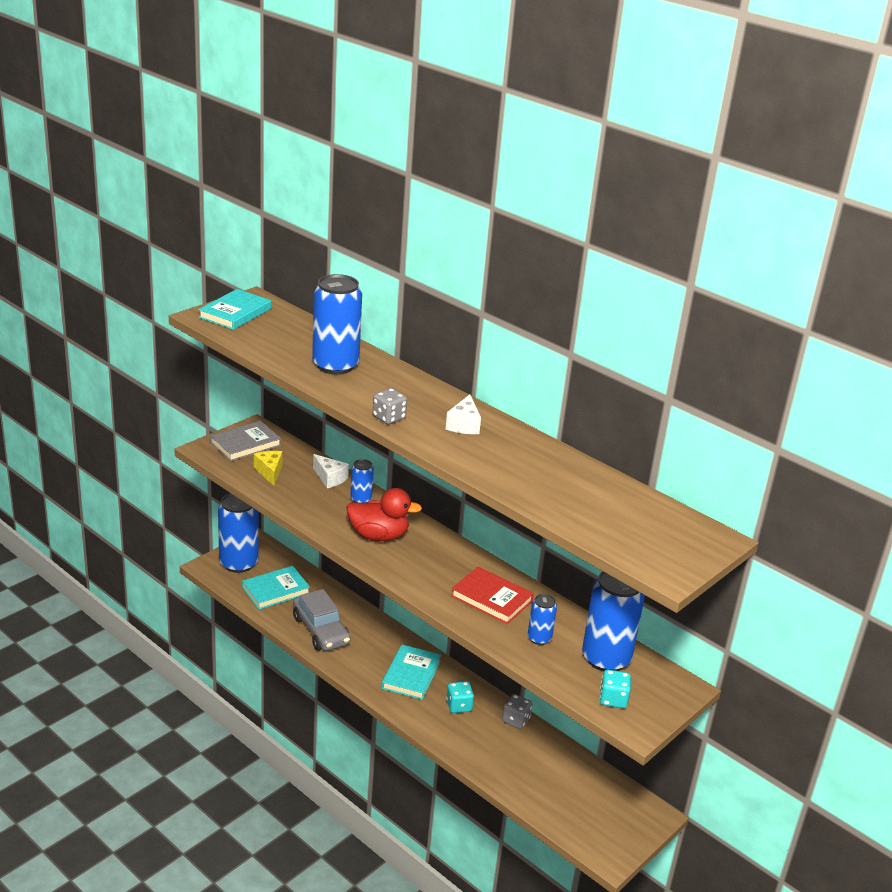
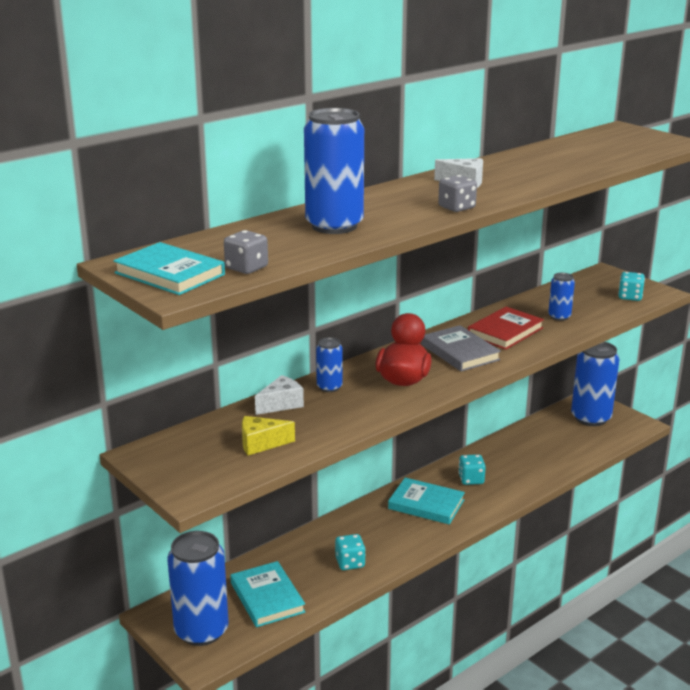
camera: 80 degrees left, 5 degrees down
(245, 444) = (184, 461): grey book -> grey book (459, 352)
(321, 630) = (350, 563): grey car -> turquoise dice
(515, 720) = (487, 450): grey dice -> grey dice (246, 268)
(606, 658) = (578, 294): blue can -> blue can (591, 418)

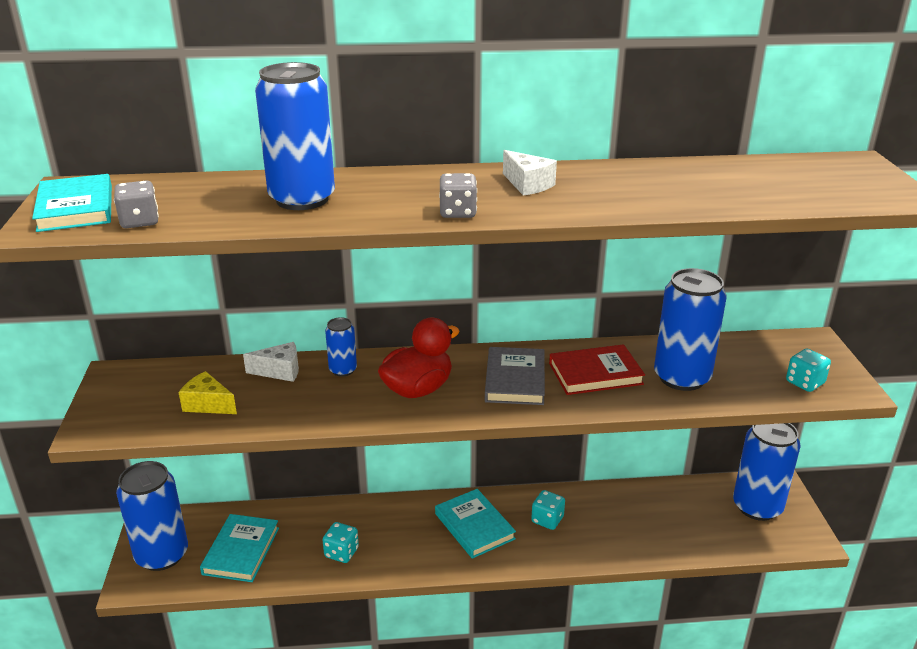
camera: 35 degrees right, 5 degrees up
(559, 317) = (681, 377): blue can -> blue can, size x2.01

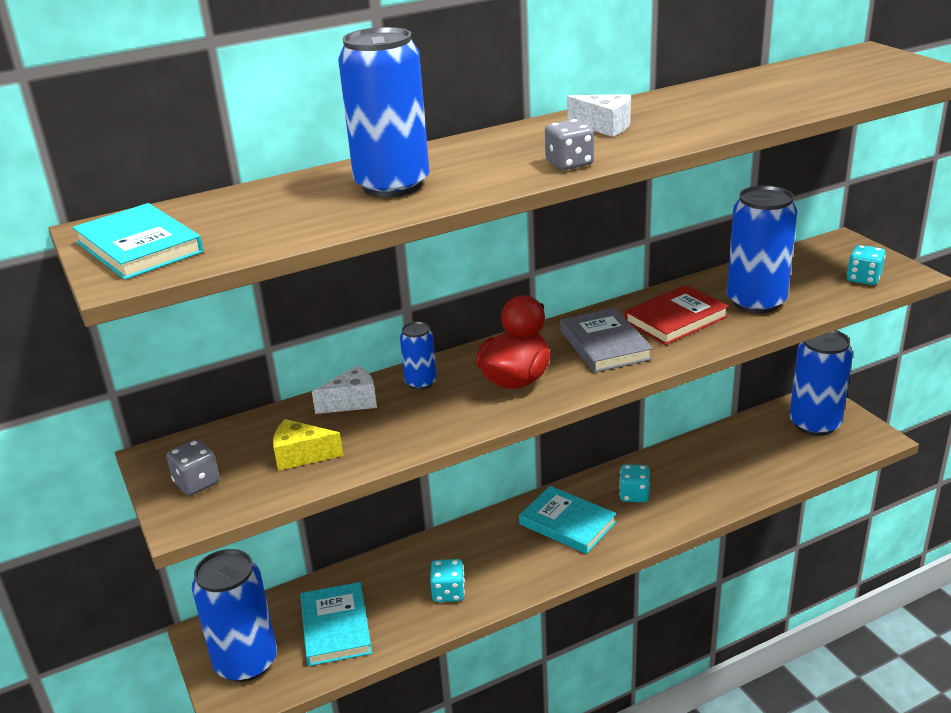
camera: 20 degrees left, 0 degrees up
(140, 221) = (237, 243): grey dice -> grey dice (197, 483)

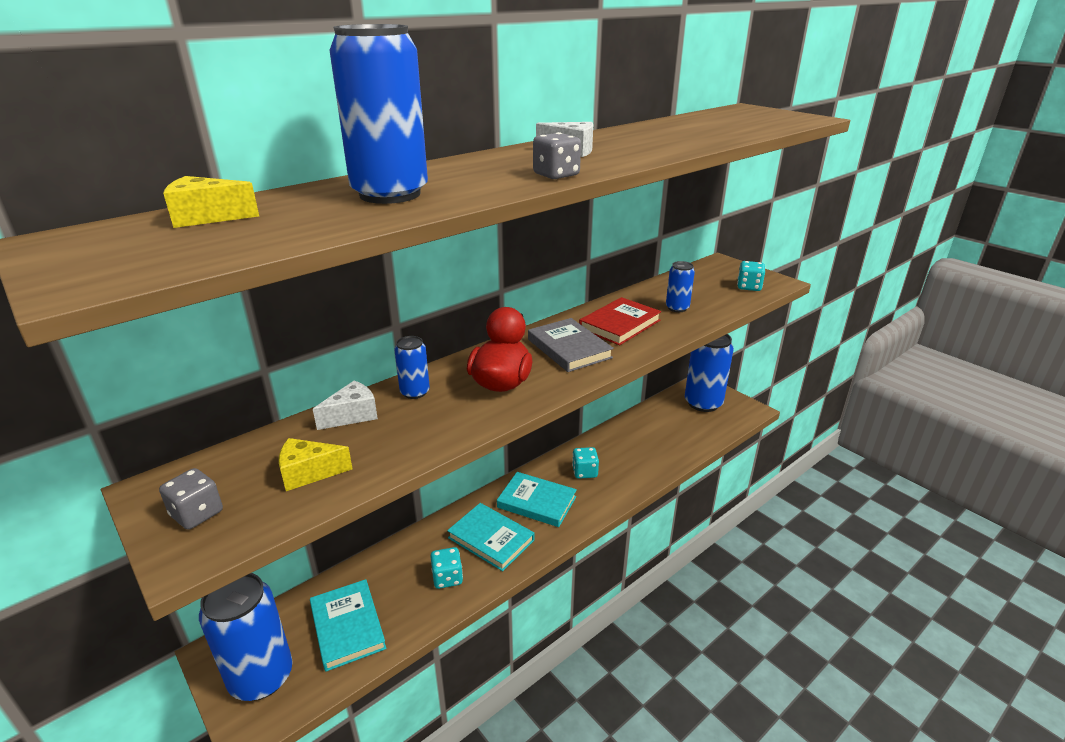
camera: 15 degrees left, 0 degrees up
(139, 247) = (105, 255): turquoise book -> turquoise book (491, 539)
(223, 208) = (207, 217): none -> yellow cheese
(756, 302) = (677, 308): blue can -> blue can, size x0.50

